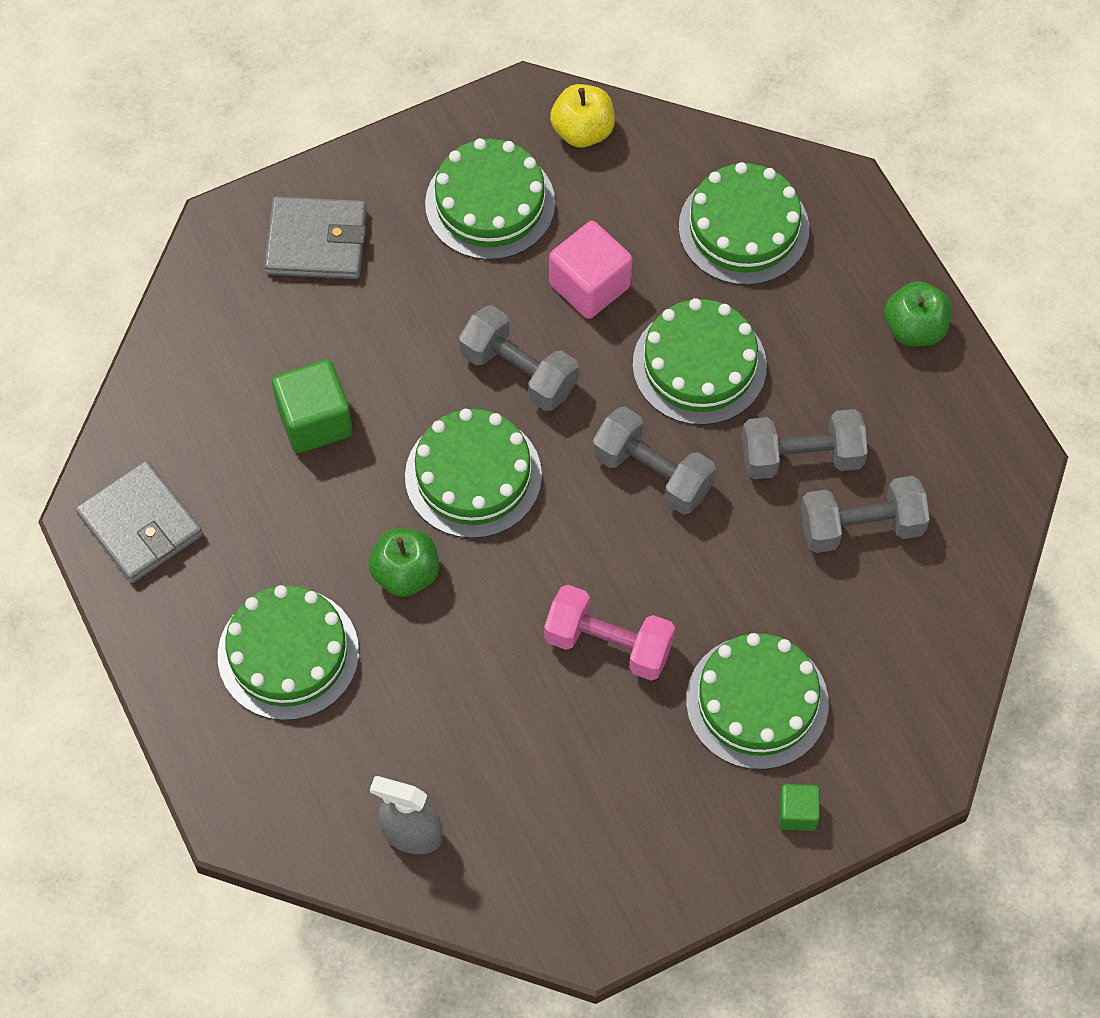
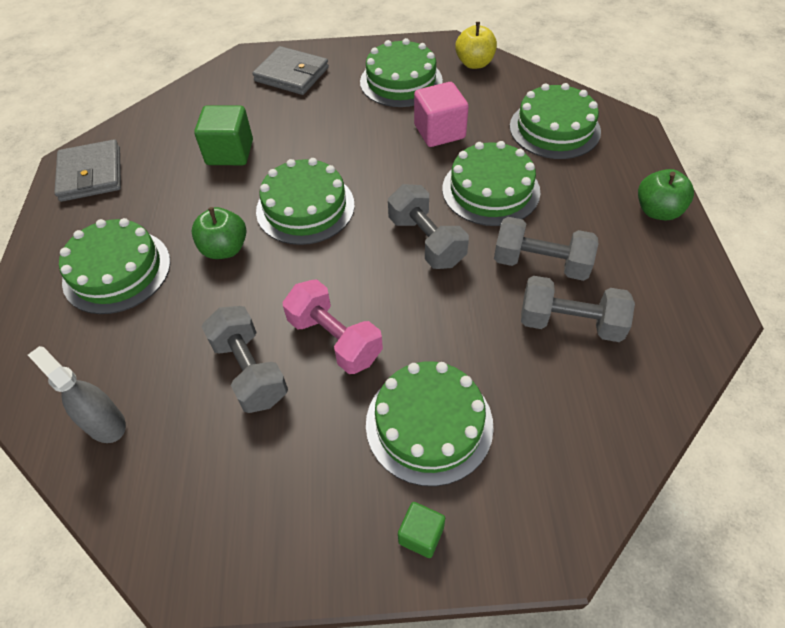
camera: 25 degrees right, 10 degrees down
(519, 372) = (369, 162): grey dumbbell -> grey dumbbell (250, 370)

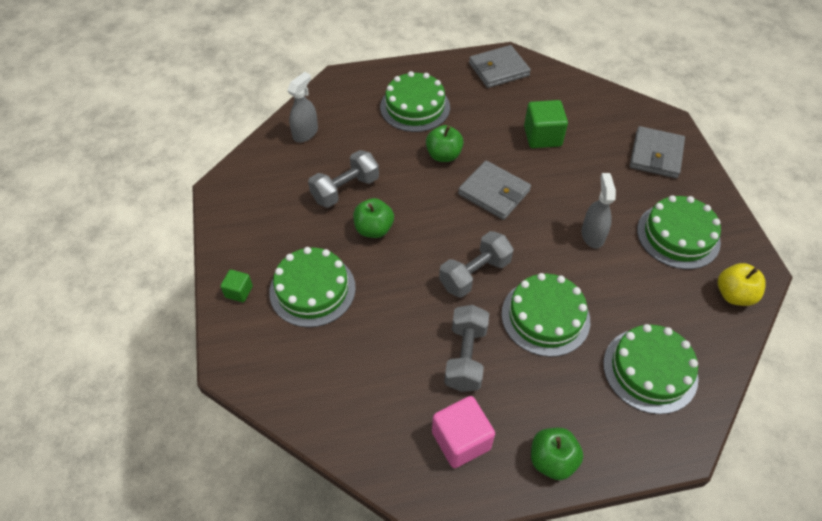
camera: 80 degrees right, 0 degrees up
(305, 207) = (494, 192): green cake -> grey wallet
(334, 339) = (374, 229): pink dumbbell -> green apple
(388, 138) = (592, 235): none -> grey spray bottle
(439, 132) = (613, 272): pink cube -> pink cube (461, 440)
(570, 323) = (406, 378): grey dumbbell -> none

